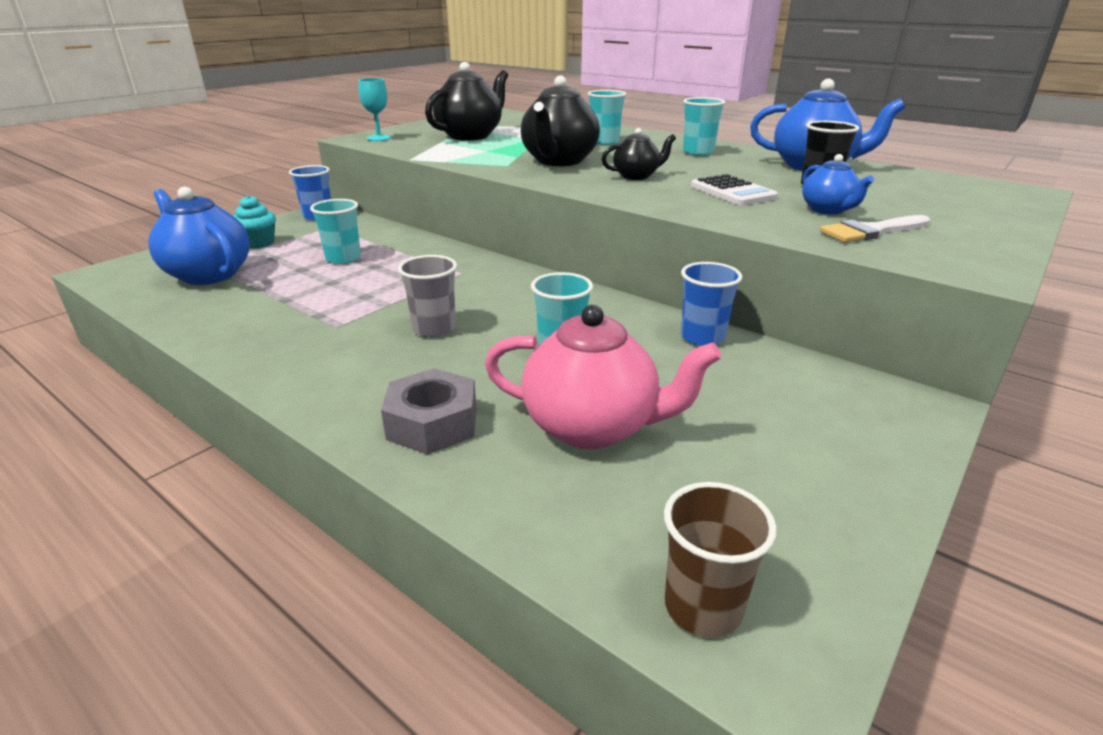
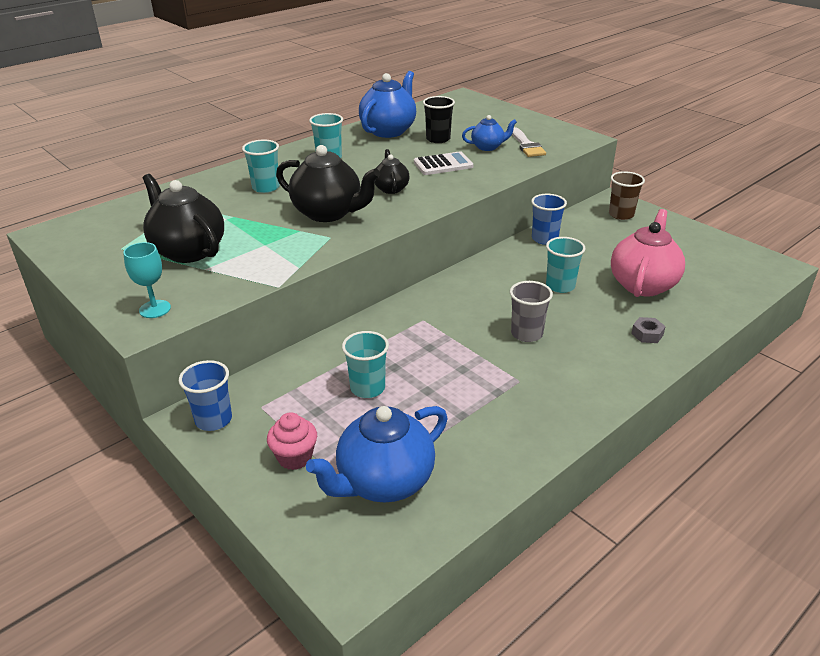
camera: 80 degrees left, 5 degrees up
(259, 243) = (295, 457): turquoise cupcake -> pink cupcake
(432, 423) = (647, 334): grey nut -> grey nut, size x0.55
(703, 607) = (755, 275): brown cup -> brown cup (621, 215)

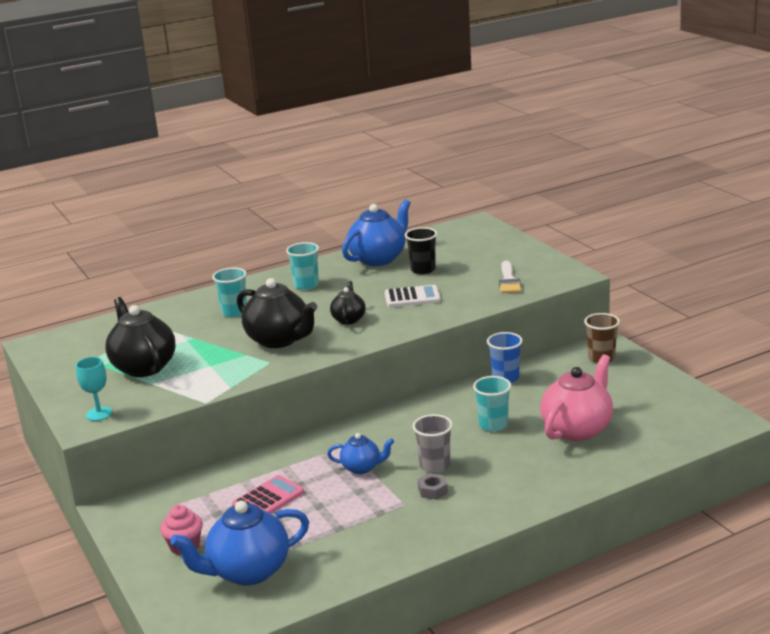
camera: 15 degrees right, 10 degrees down
(213, 420) = (131, 512): blue cup -> none
(367, 388) = (268, 499): turquoise cup -> pink calculator
(488, 147) = (468, 281): blue teapot -> blue teapot (362, 467)
(647, 334) = (550, 476): grey nut -> grey nut (432, 491)

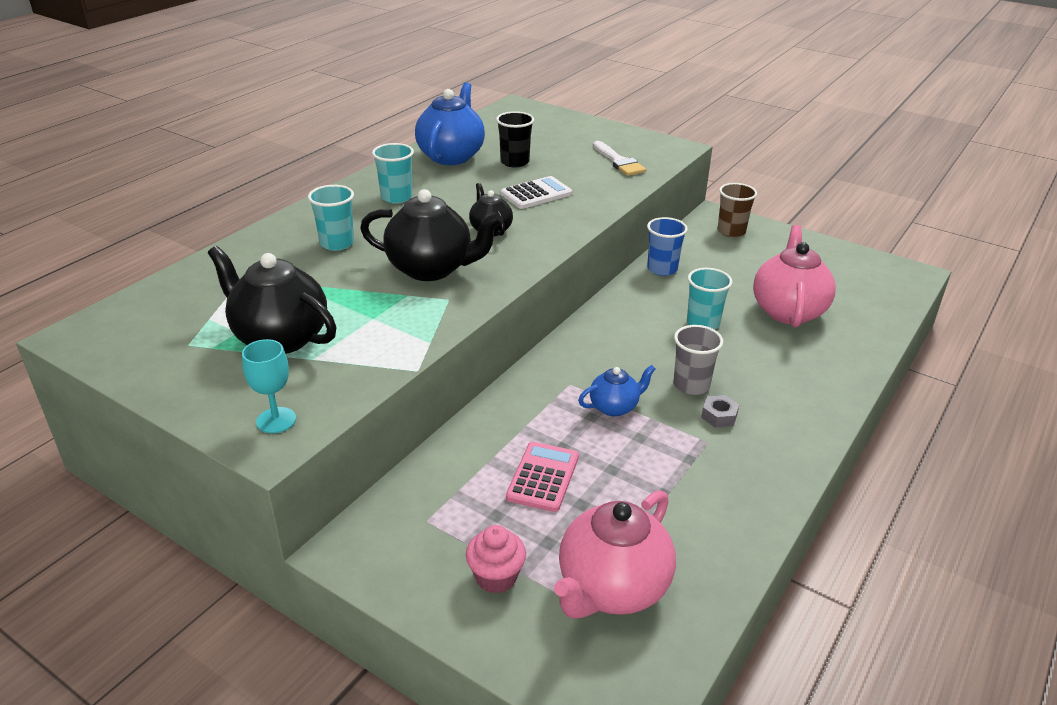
camera: 30 degrees left, 10 degrees up
(248, 571) = (612, 588): blue teapot -> pink teapot

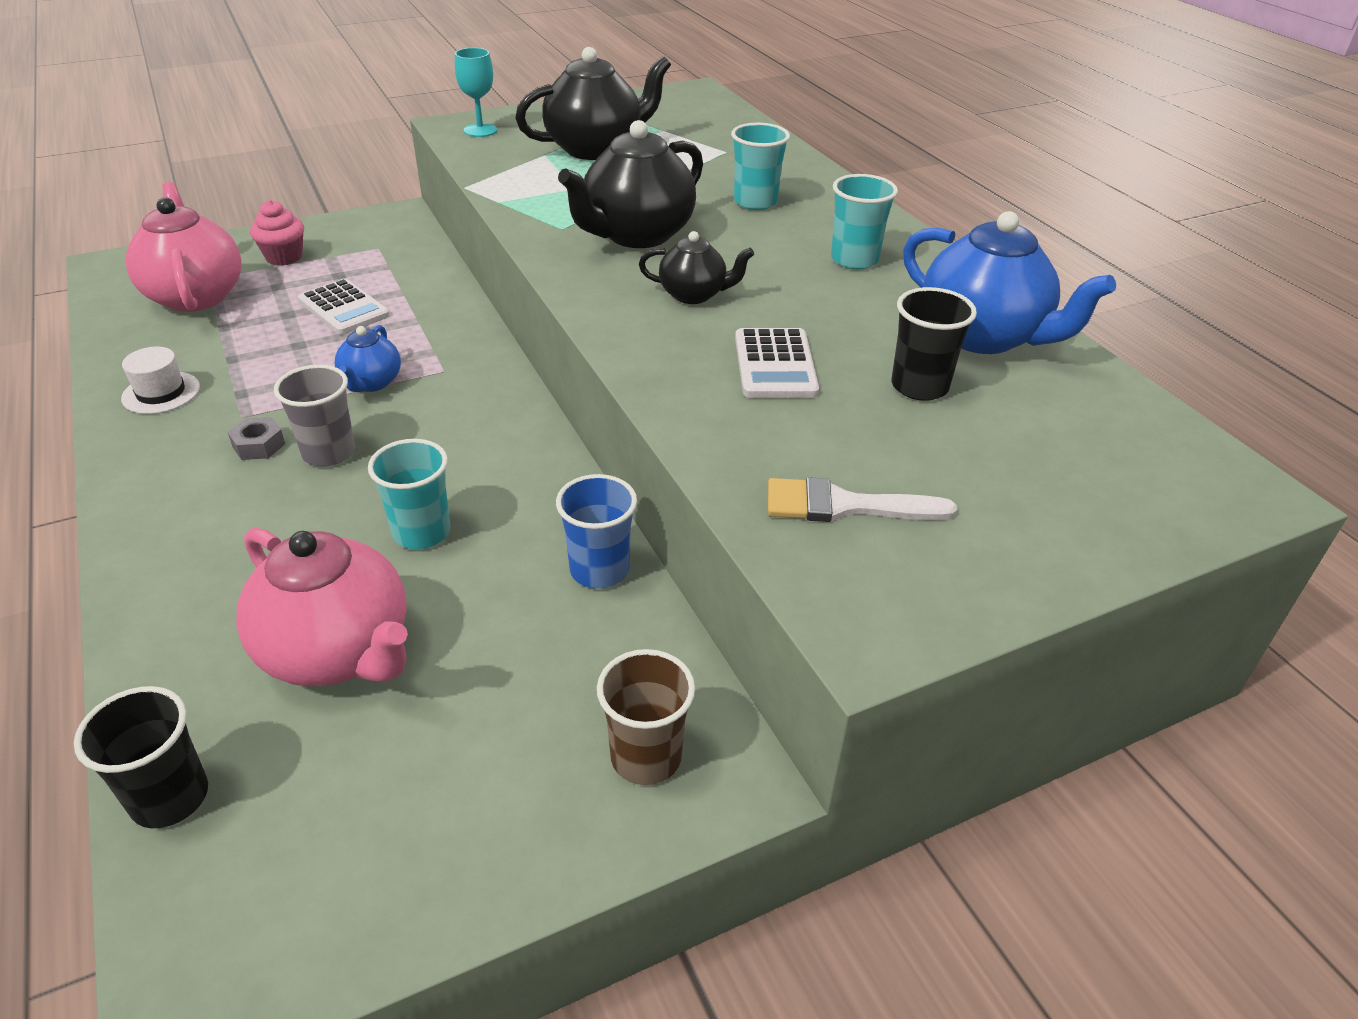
camera: 120 degrees right, 5 degrees up
(543, 477) = (344, 308): pink calculator -> white calculator
(733, 499) = (161, 393): none -> white hat
(887, 313) = (170, 798): none -> black cup

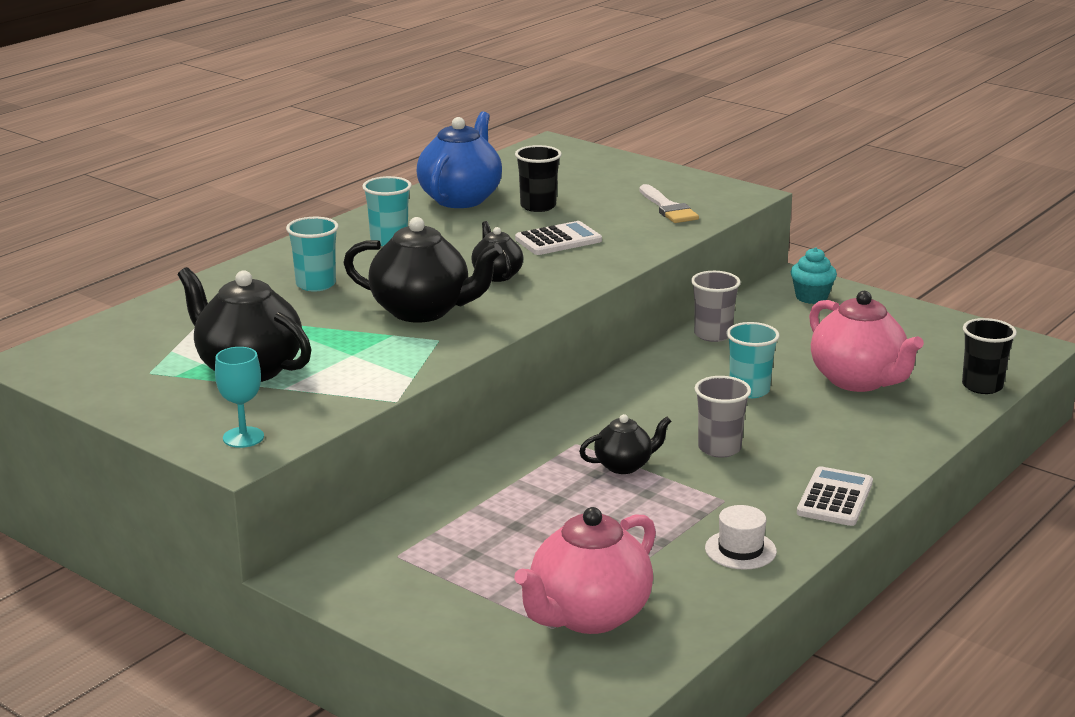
camera: 115 degrees left, 15 degrees down
(259, 445) = (744, 477): grey nut -> none
(284, 257) = (465, 602): pink cupcake -> none
(339, 652) = (858, 380): pink teapot -> pink teapot turned 135 degrees clockwise
(344, 308) = (530, 524): white calculator -> white calculator (835, 498)
(371, 383) = (624, 465): blue teapot -> black teapot
(599, 570) = (713, 335): blue cup -> grey cup
(646, 757) = (811, 297): brown cup -> turquoise cupcake

